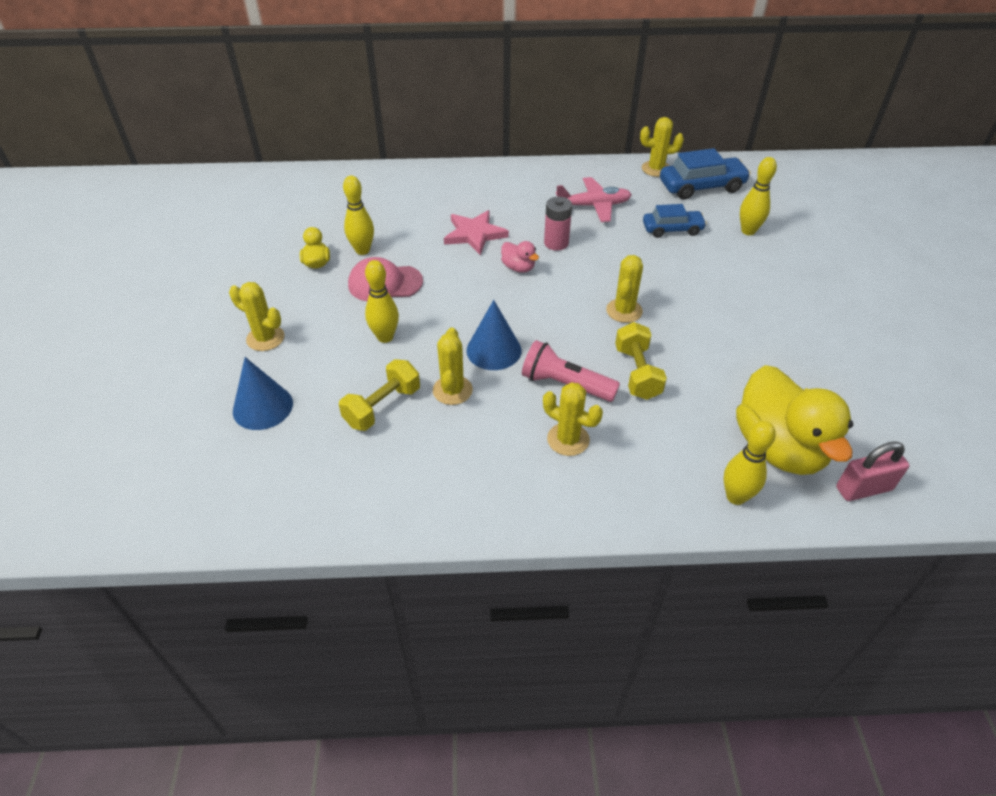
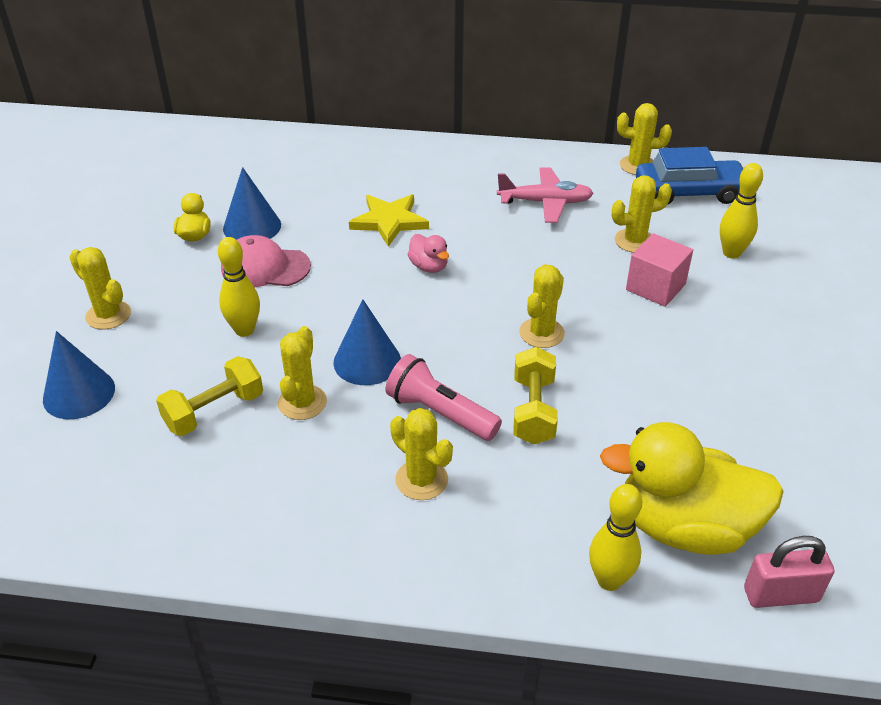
camera: 10 degrees right, 5 degrees down
(362, 250) = (252, 226): yellow bowling pin -> blue cone
(474, 234) = (389, 221): pink star -> yellow star
(556, 243) = (484, 242): pink battery -> none
(672, 229) = (634, 241): blue car -> yellow cactus
(699, 264) = (655, 287): none -> pink cube
(778, 448) = (684, 527): yellow duck -> yellow duck turned 105 degrees clockwise

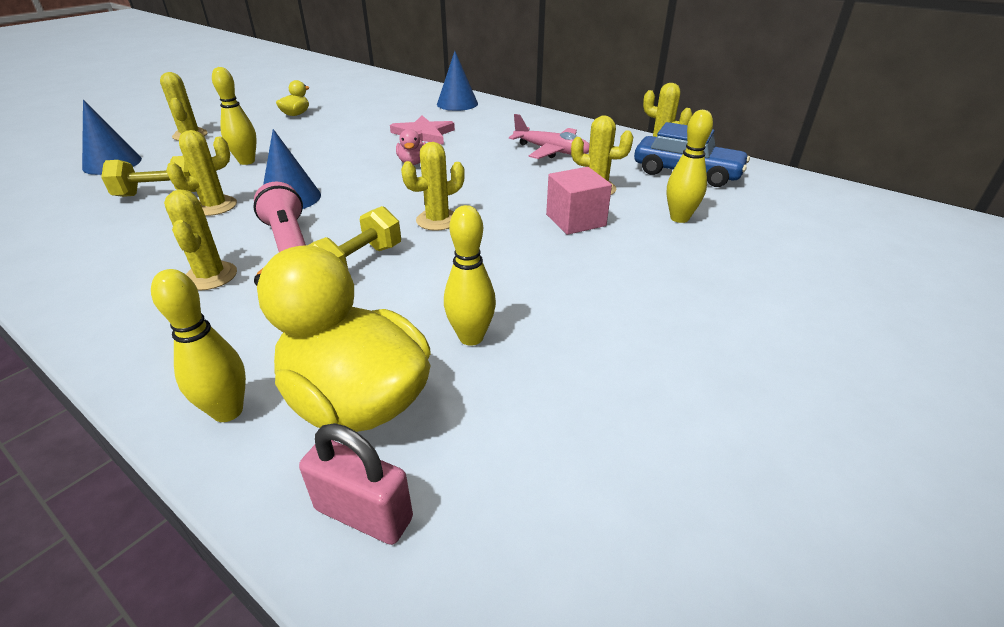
camera: 30 degrees right, 5 degrees down
(252, 226) = (334, 118): blue cone -> blue cone (457, 104)
(265, 267) = (310, 137): pink cap -> none
(389, 221) = (422, 135): yellow star -> pink star
(701, 439) = (471, 337): none -> yellow bowling pin

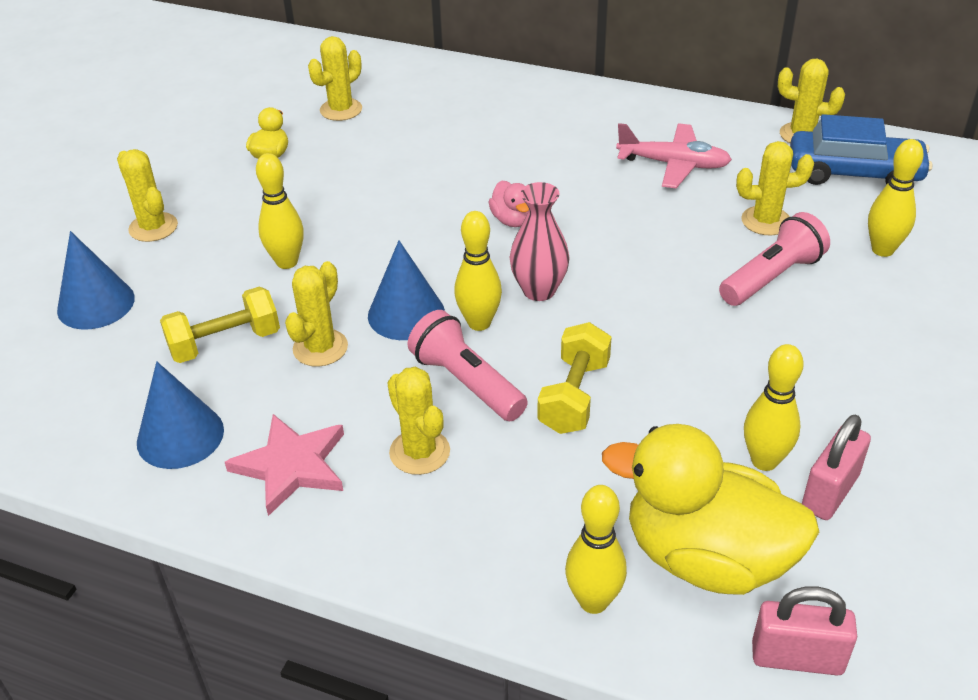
camera: 15 degrees left, 5 degrees up
(334, 211) = (479, 323): none -> yellow bowling pin
(394, 200) = (539, 290): none -> pink vase
(422, 135) = (485, 165): pink star -> pink star (291, 466)
(437, 220) = (615, 311): yellow cactus -> yellow cactus (341, 110)
(457, 104) = (486, 91): blue cone -> blue cone (180, 436)
(511, 374) = (830, 492): none -> pink padlock
(575, 220) = (772, 277): pink cube -> pink flashlight

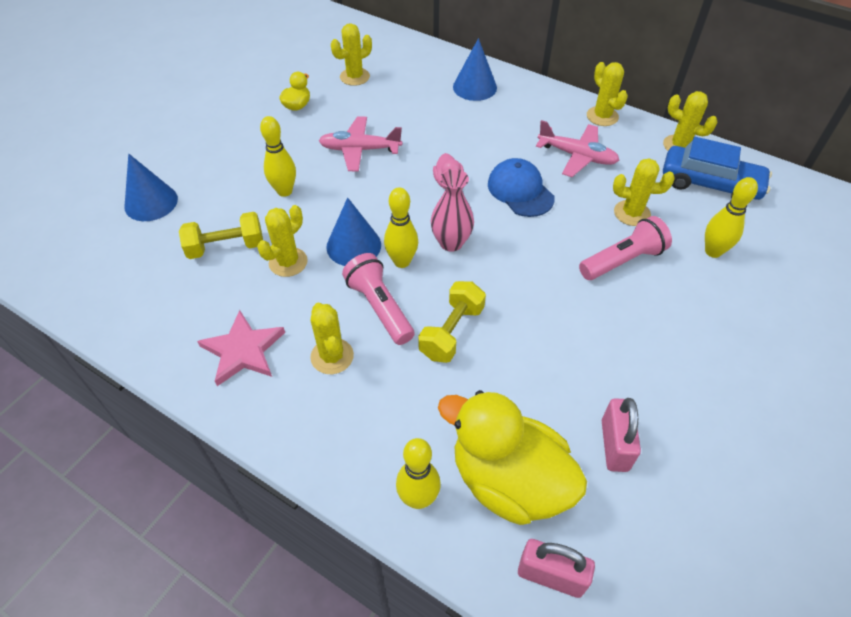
camera: 10 degrees right, 10 degrees up
(153, 227) = (204, 150): yellow cactus -> yellow cactus (602, 116)
(180, 436) = (177, 313): blue cone -> blue cone (474, 87)
(377, 197) = (360, 150): none -> pink plane
(612, 216) = (520, 191): none -> blue cap
(764, 461) = (573, 410): yellow bowling pin -> none
(830, 492) = (614, 445): pink padlock -> pink padlock turned 45 degrees counterclockwise

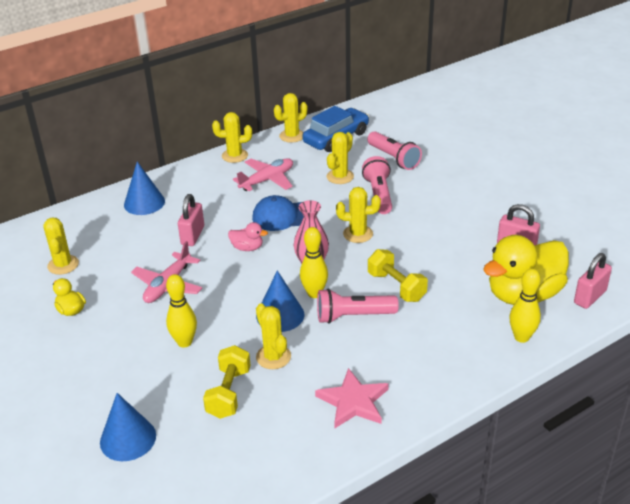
camera: 65 degrees left, 15 degrees down
(332, 356) = (386, 352): yellow cactus -> yellow cactus (358, 234)
(444, 137) = (192, 235): none -> pink padlock
(713, 251) = (393, 158): yellow bowling pin -> pink flashlight

